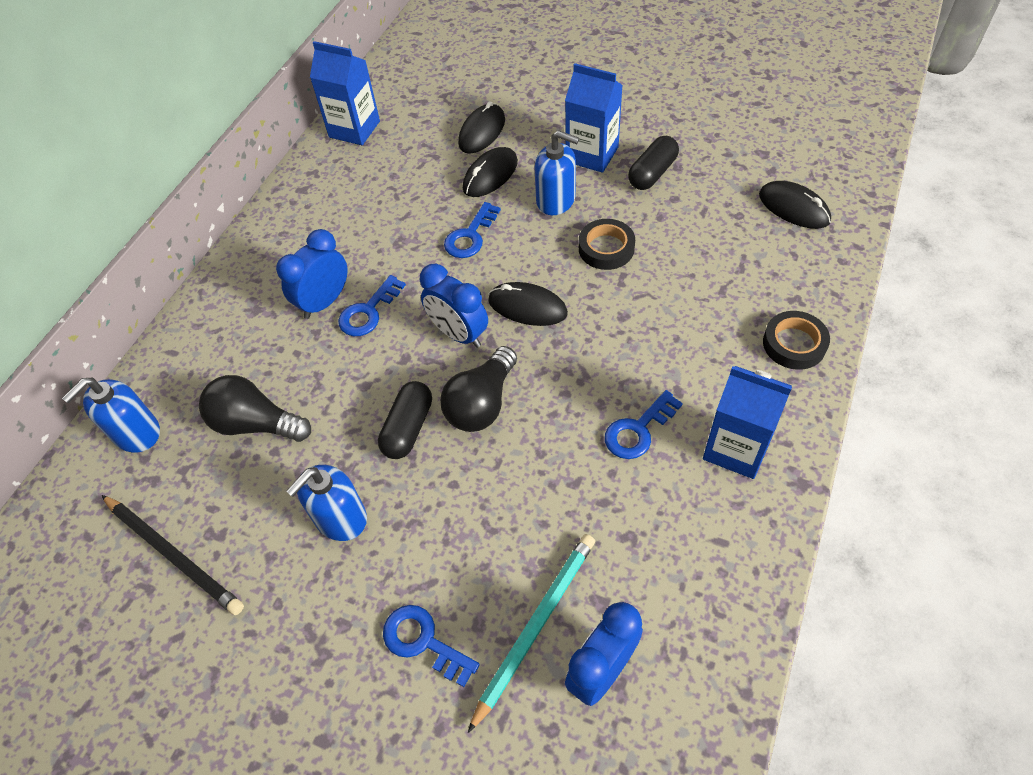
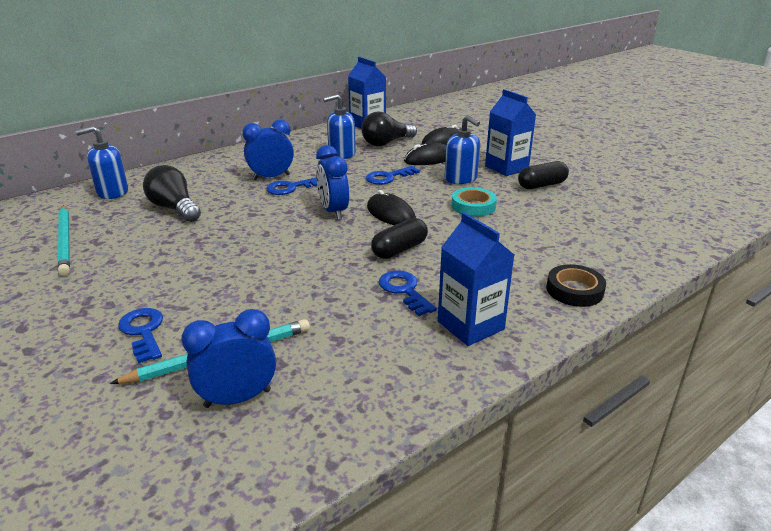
camera: 25 degrees right, 25 degrees down
(174, 555) = (65, 241): black pencil -> turquoise pencil
(340, 518) = (168, 260): blue soap dispenser -> blue soap dispenser (341, 154)
(408, 428) = (255, 238): black capsule -> black capsule (399, 249)
(482, 404) = (312, 243): black light bulb -> black light bulb (386, 143)
(606, 248) = (473, 206): black tape -> turquoise tape
(638, 430) = (404, 290): blue key -> blue key turned 75 degrees clockwise
(793, 208) = (639, 227): black mouse -> none

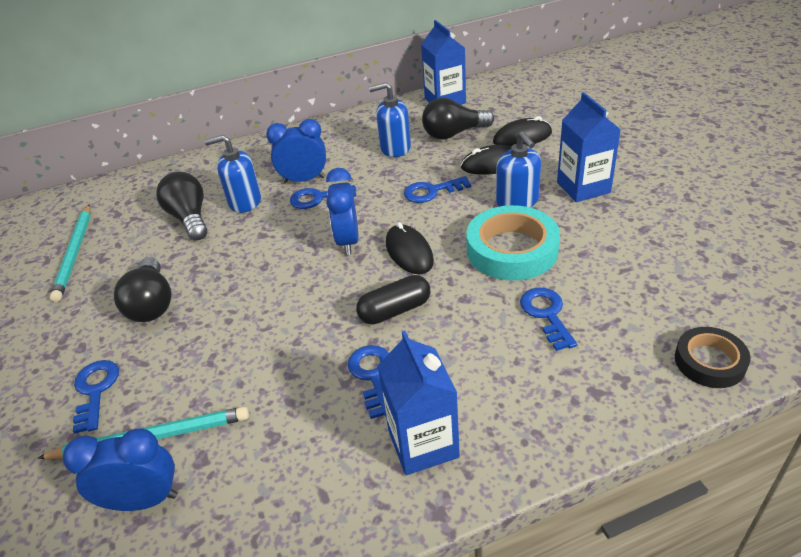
camera: 20 degrees right, 10 degrees up
(112, 192) = (141, 188): blue soap dispenser -> blue soap dispenser (244, 201)
(169, 267) = (152, 304): none -> black light bulb
(473, 206) = (512, 250): turquoise tape -> turquoise tape, size x1.68
(522, 240) = (546, 314): none -> blue key
(542, 185) = (615, 222): black capsule -> none
(574, 290) = (574, 409): black tape -> black tape (709, 361)

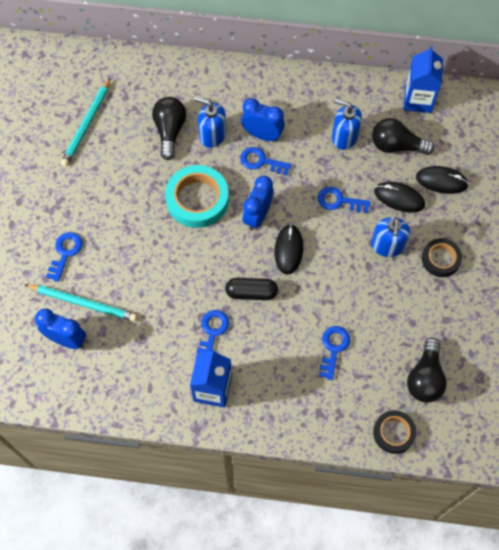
camera: 25 degrees right, 25 degrees up
(152, 304) = (117, 201): black light bulb -> black light bulb (425, 378)
(512, 250) = (351, 286): turquoise tape -> turquoise tape (197, 199)
(583, 187) = (440, 259): blue carton -> black tape

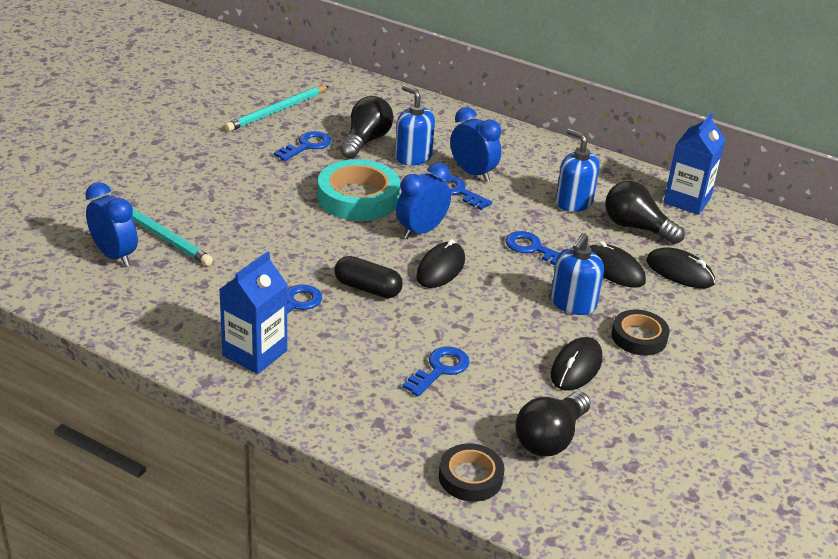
camera: 20 degrees right, 30 degrees down
(65, 253) = (172, 191): blue key -> blue key (307, 146)
(414, 306) = (576, 367): none -> black mouse

